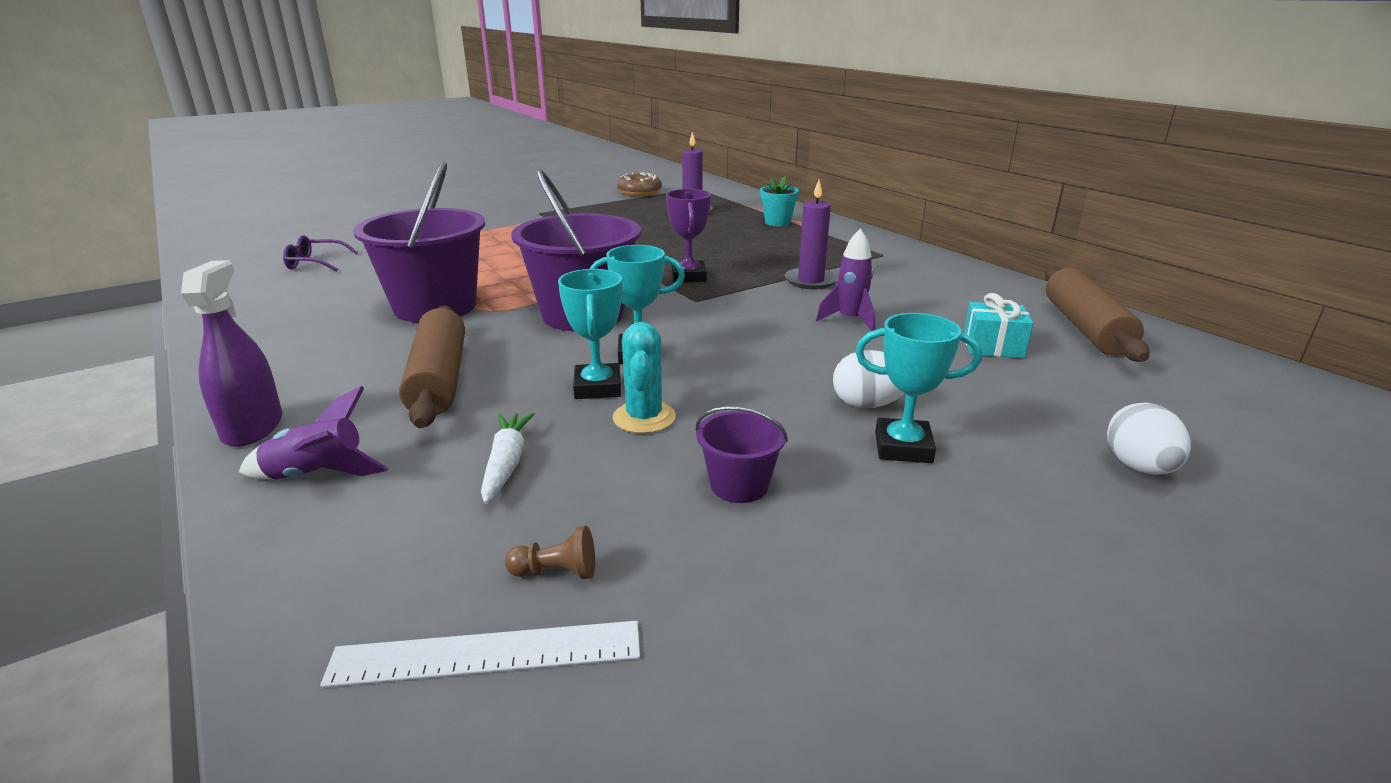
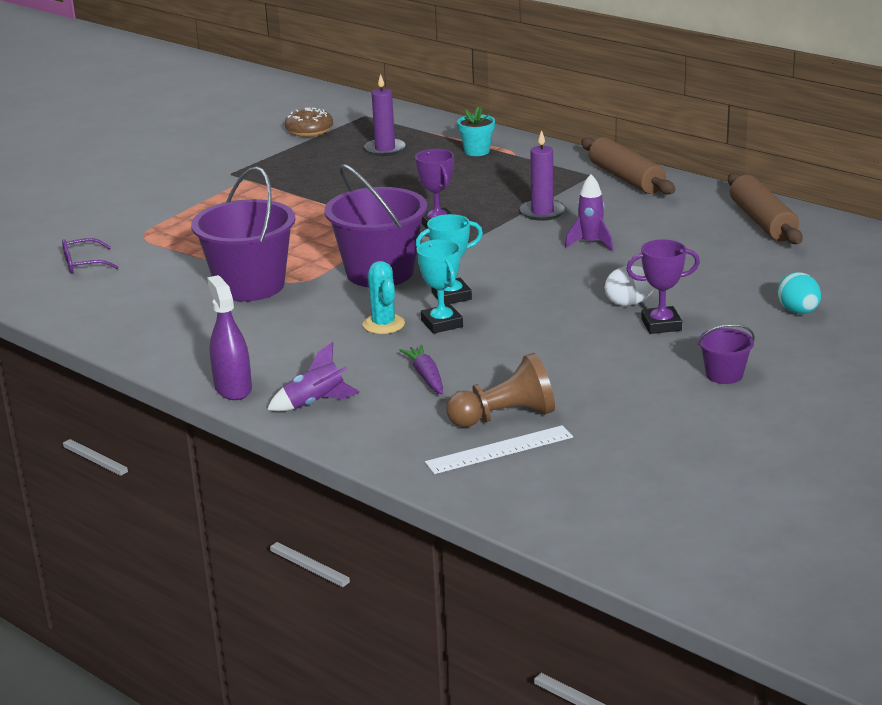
camera: 15 degrees left, 0 degrees up
(439, 379) = (323, 338): brown rolling pin -> brown rolling pin (626, 178)
(506, 463) = (426, 376): white carrot -> purple carrot
(556, 572) = (505, 417): brown pawn -> brown pawn, size x2.19
(644, 418) = (490, 336): turquoise cactus -> turquoise cactus (383, 324)
(739, 485) = (575, 362): purple bucket -> purple bucket (724, 375)
(903, 447) = (661, 325): turquoise trophy -> purple trophy
(993, 347) = (700, 248): turquoise gift -> none
(1139, 467) = (798, 312): white egg -> turquoise egg

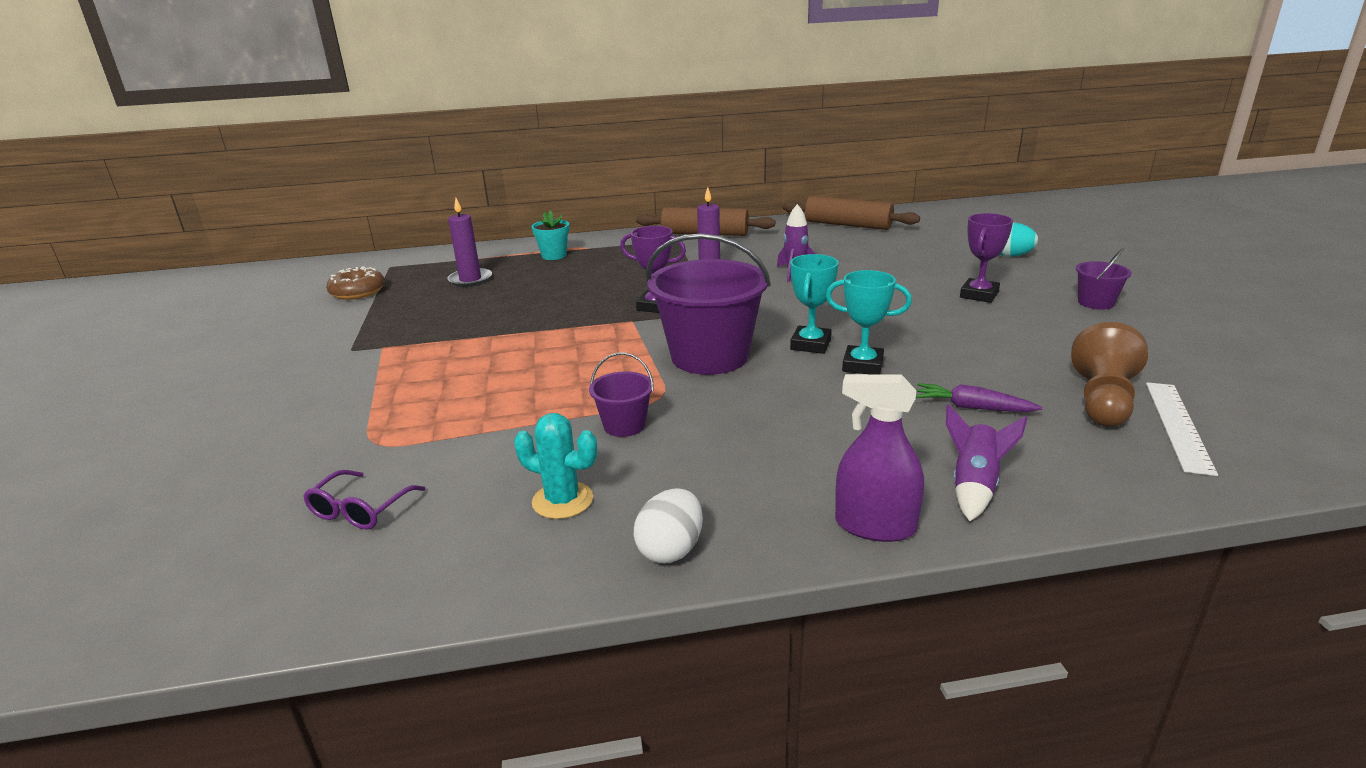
camera: 50 degrees left, 0 degrees up
(250, 286) = (624, 425): purple bucket -> purple bucket, size x0.47
(383, 324) = (826, 390): turquoise cactus -> turquoise cactus (562, 500)
(629, 303) = (924, 292): white egg -> white egg (671, 550)

